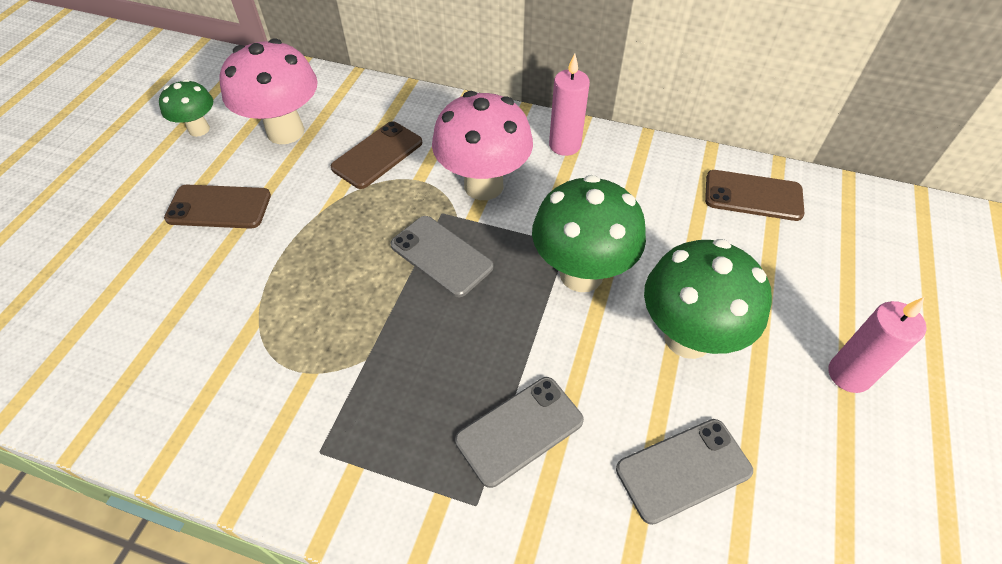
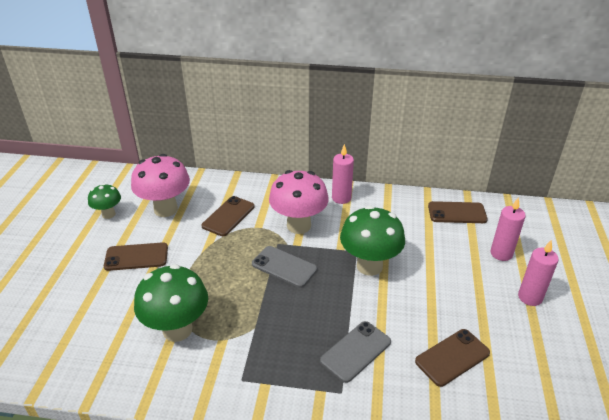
camera: 10 degrees left, 15 degrees down
(683, 470) = (452, 357): grey phone -> brown phone
(688, 337) = (438, 291): green mushroom -> green mushroom (177, 329)
(814, 282) = (501, 253): none -> pink candle

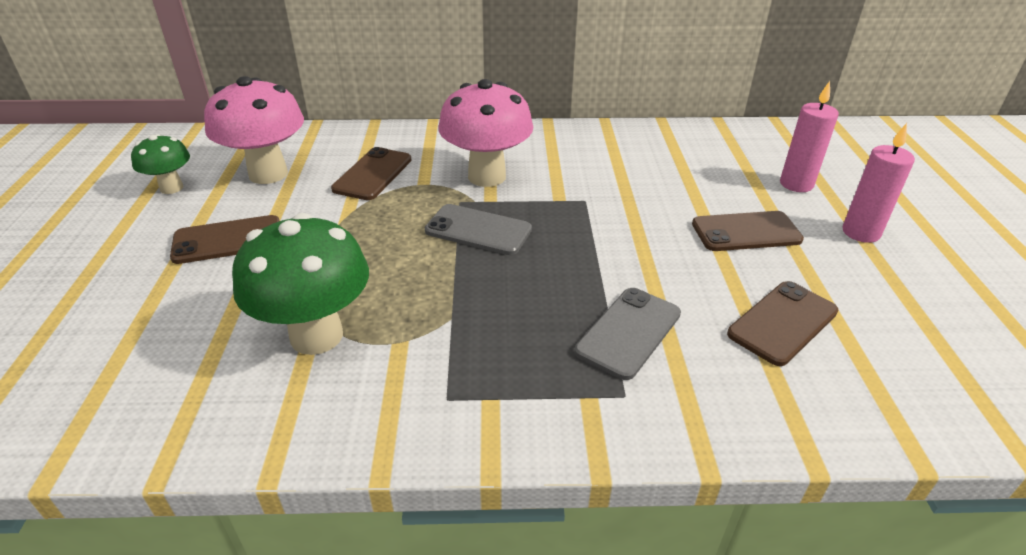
camera: 10 degrees left, 0 degrees up
(341, 198) = (541, 139): pink candle -> none
(369, 266) = (611, 216): green mushroom -> none
(457, 213) = (714, 143): brown phone -> brown phone (746, 232)

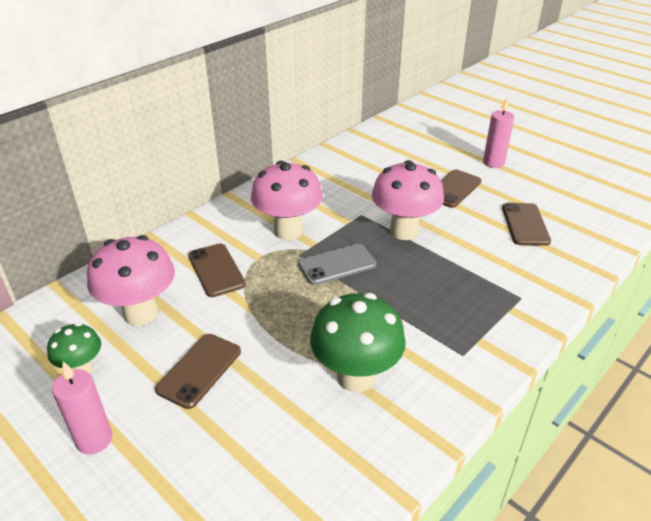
camera: 45 degrees left, 0 degrees up
(604, 240) = (404, 231): none -> pink mushroom
(629, 332) = (482, 269): grey phone -> none
(796, 184) = (437, 151): pink candle -> pink candle (94, 439)

